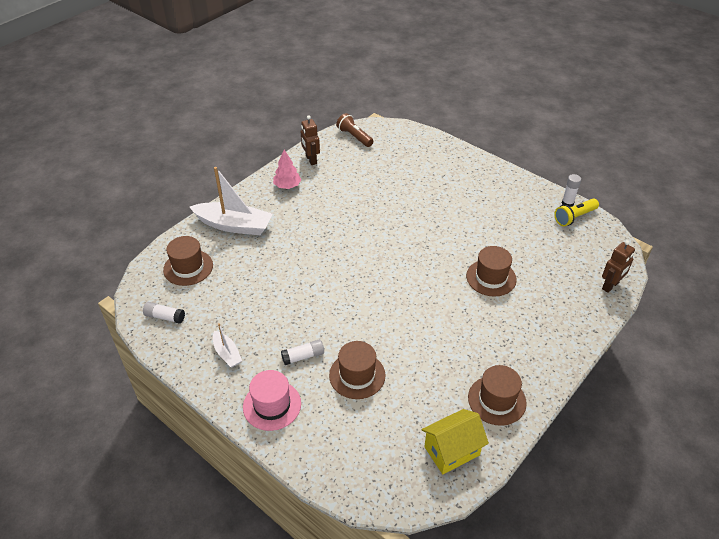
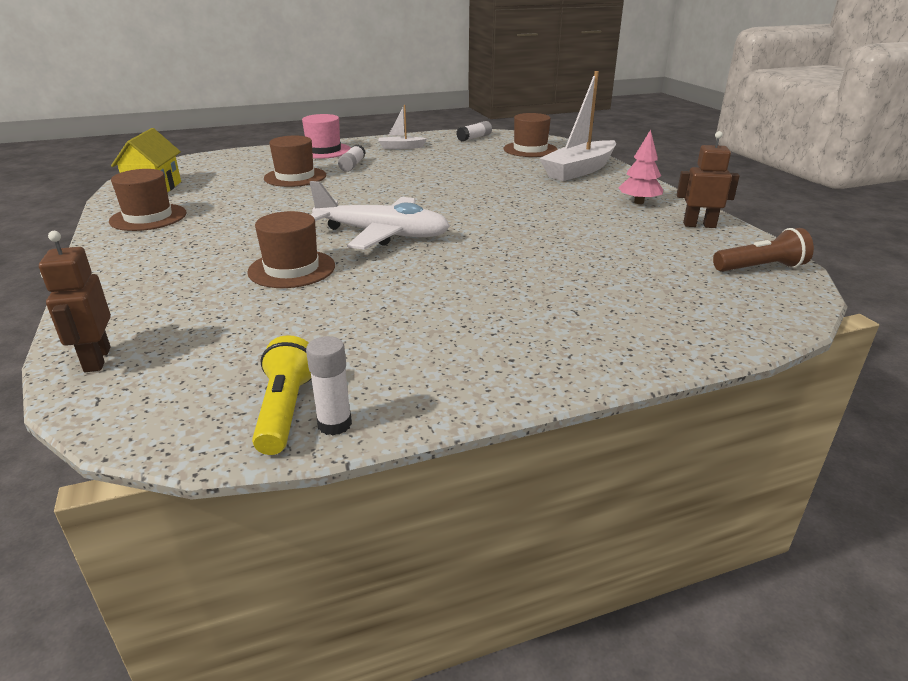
camera: 120 degrees right, 15 degrees down
(420, 266) = (383, 234): none -> white plane

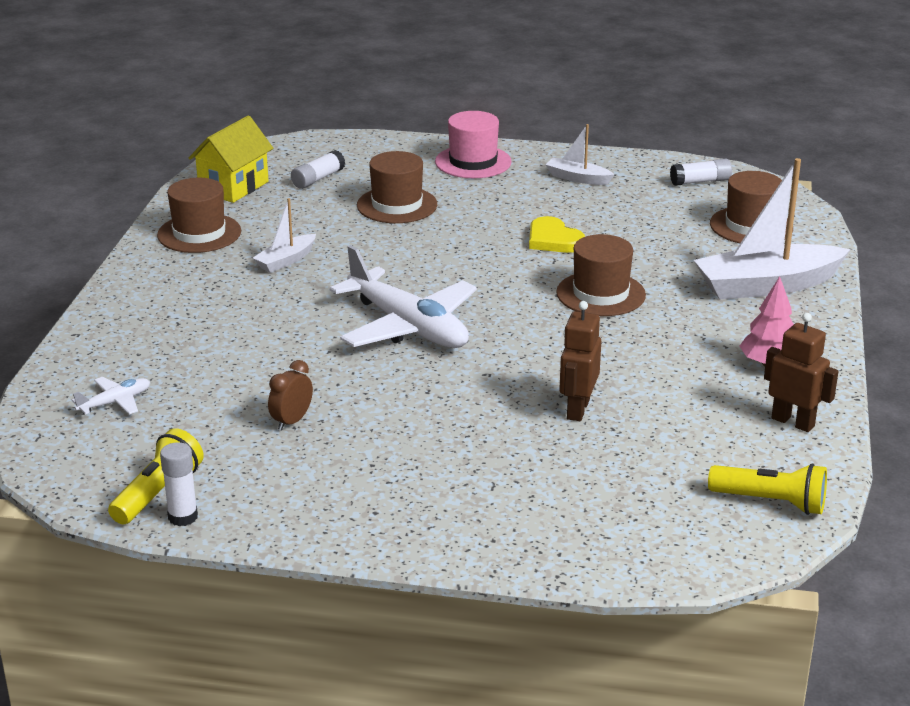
camera: 30 degrees right, 0 degrees up
(96, 359) = (58, 398): brown robot -> brown robot (577, 409)
(167, 346) = (115, 402): none -> white plane
(241, 218) = (286, 260): none -> white boat
(292, 269) = (279, 347): brown hat -> brown hat (601, 294)
(352, 165) = (482, 200): white glue stick -> white glue stick (318, 179)
(358, 314) = (291, 421): none -> brown clock
(424, 174) = (553, 240): none -> yellow heart
(760, 268) = (771, 502): brown flashlight -> yellow flashlight

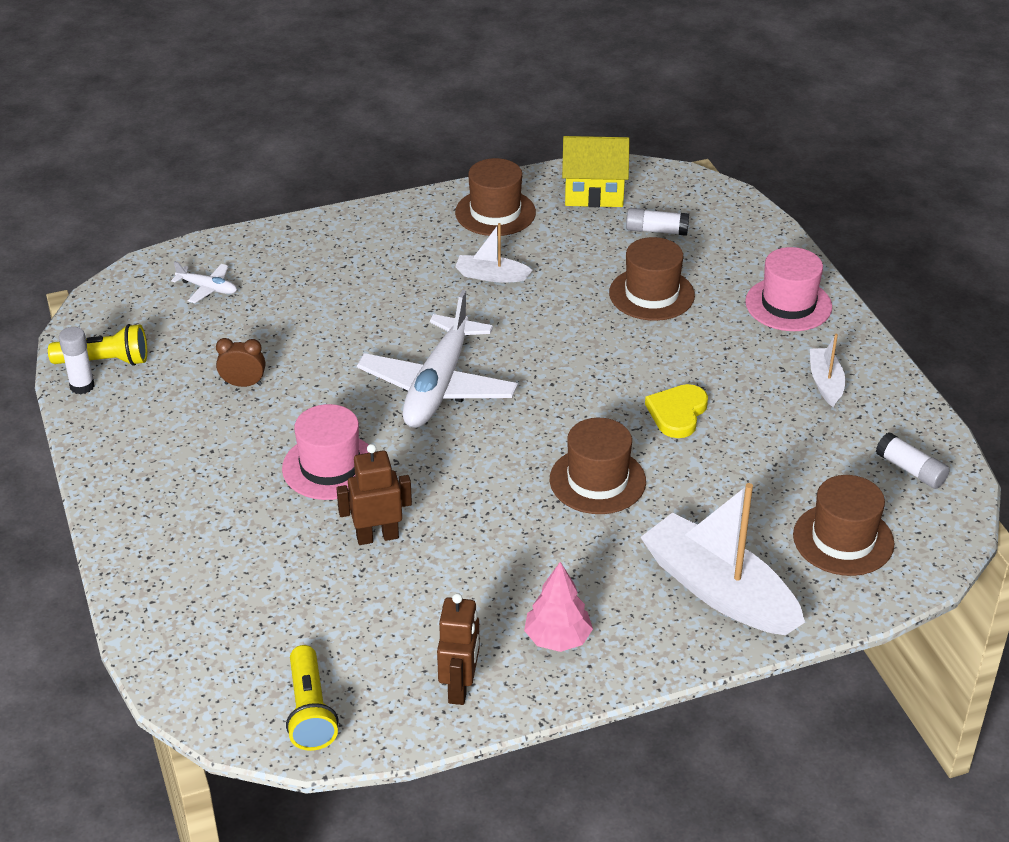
camera: 60 degrees right, 10 degrees up
(461, 407) = (330, 467): none -> pink hat

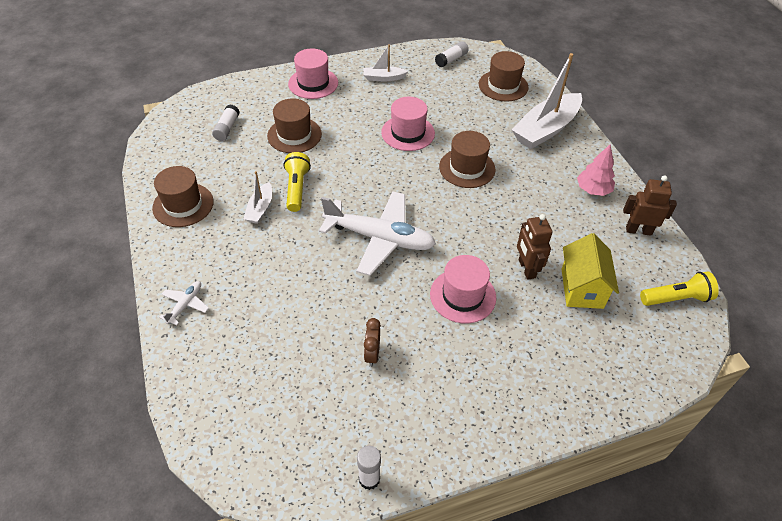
camera: 90 degrees left, 10 degrees up
(105, 361) = (336, 464): yellow flashlight -> yellow flashlight (297, 188)
(208, 288) = (242, 390): white plane -> white plane (185, 304)
(594, 194) = (175, 154): yellow house -> yellow house (582, 288)
(677, 413) = (408, 133): yellow heart -> pink hat

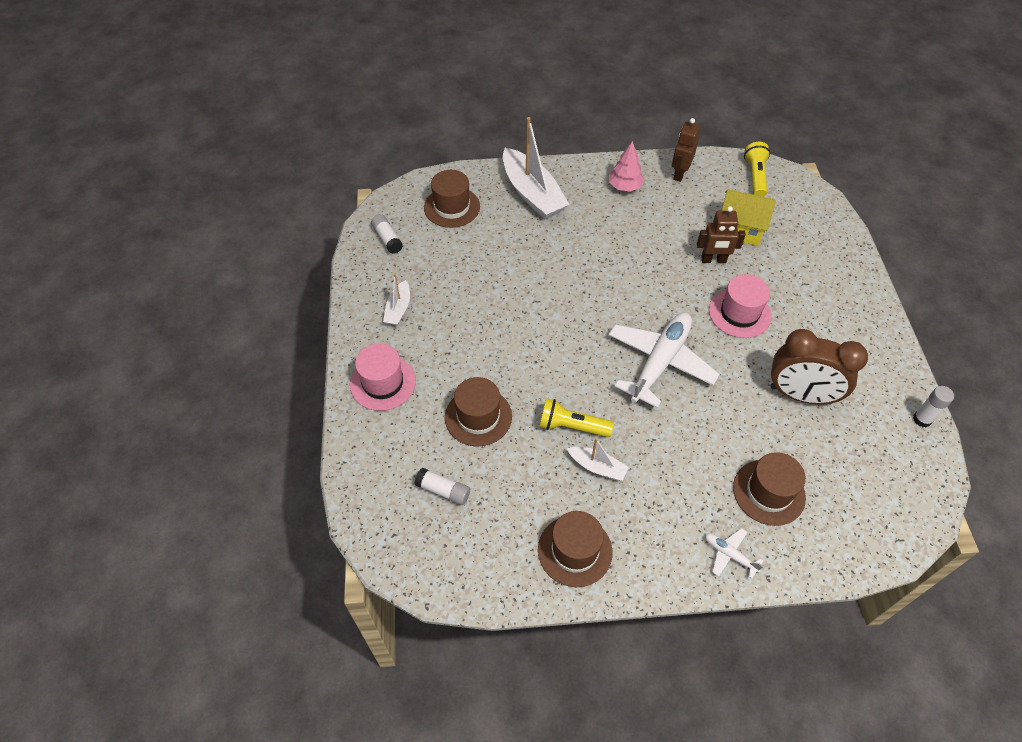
camera: 75 degrees left, 5 degrees up
(372, 354) = (800, 395): brown clock -> brown clock, size x2.23
(408, 133) = (506, 306): pink hat -> none
(467, 168) = (574, 269): brown hat -> brown hat (769, 492)

